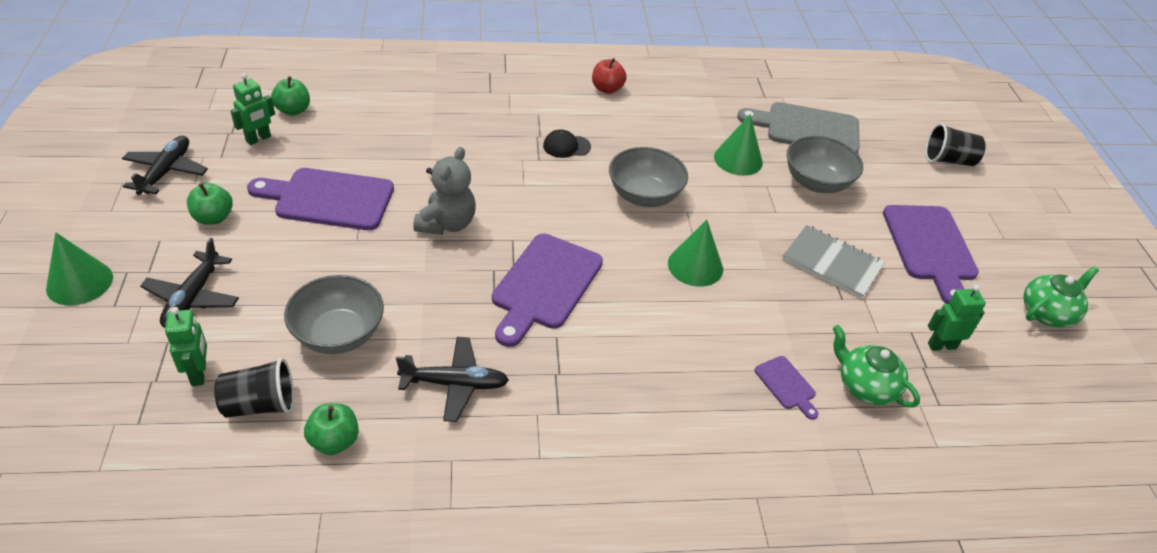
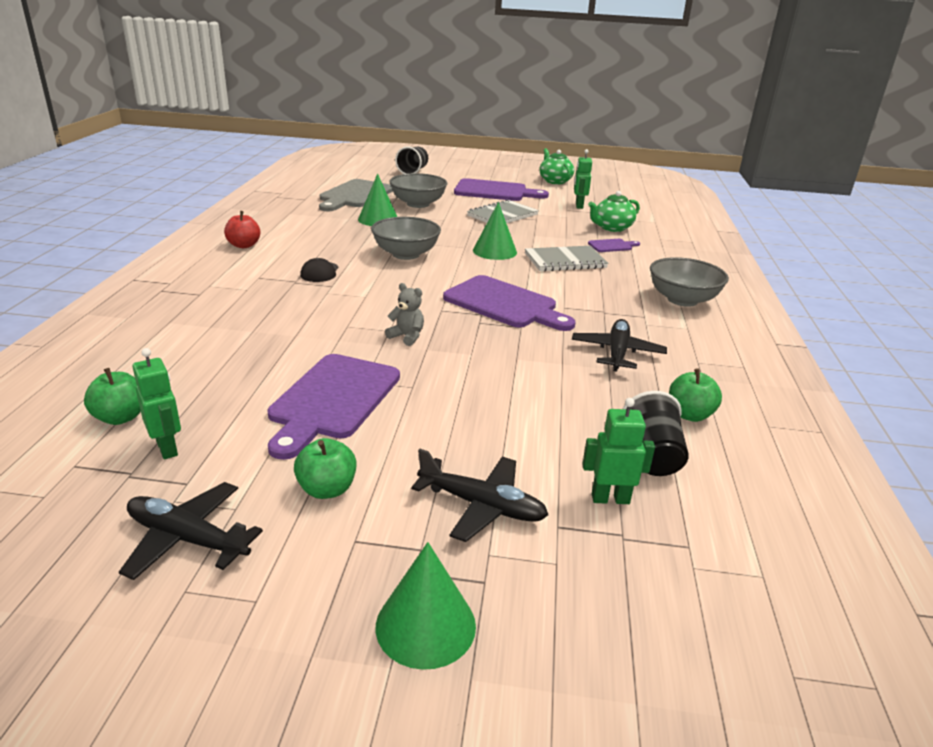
camera: 75 degrees left, 15 degrees down
(338, 334) = (554, 405): grey bowl -> grey bowl (682, 300)
(447, 224) = (407, 337): grey teddy bear -> grey teddy bear, size x0.59
(699, 334) = (565, 261): none -> grey notebook

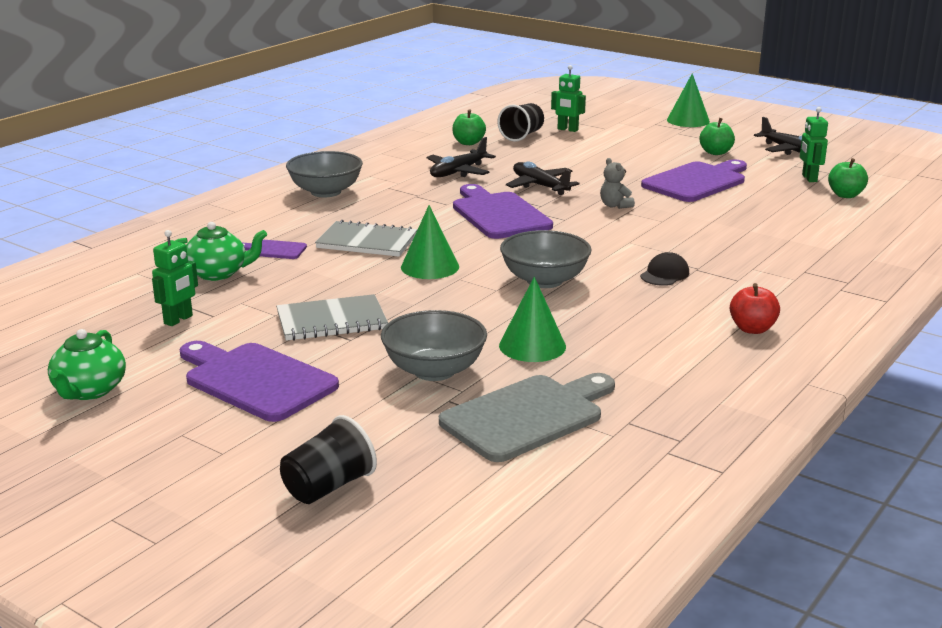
camera: 150 degrees left, 5 degrees down
(482, 506) = (636, 137): black plane -> black plane (540, 186)

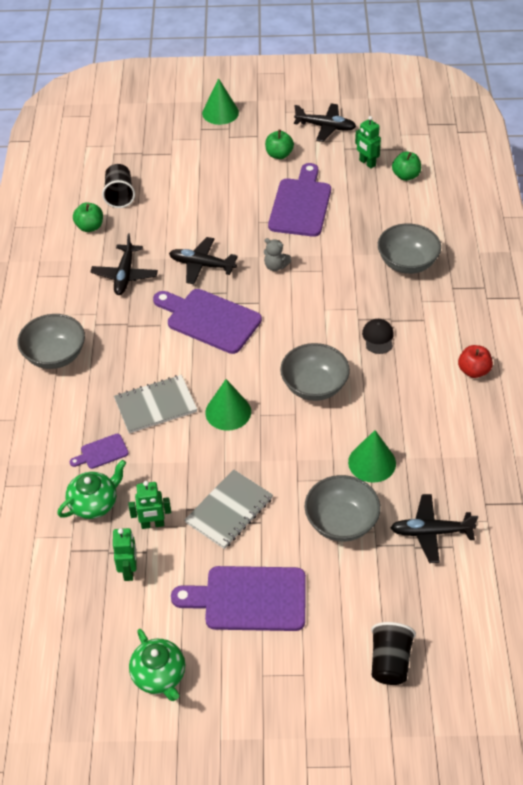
camera: 35 degrees left, 25 degrees up
(527, 416) = (430, 532): grey cutting board -> black plane
(567, 129) = (145, 169): green robot -> green robot (152, 524)
(770, 242) = (407, 263): none -> grey bowl

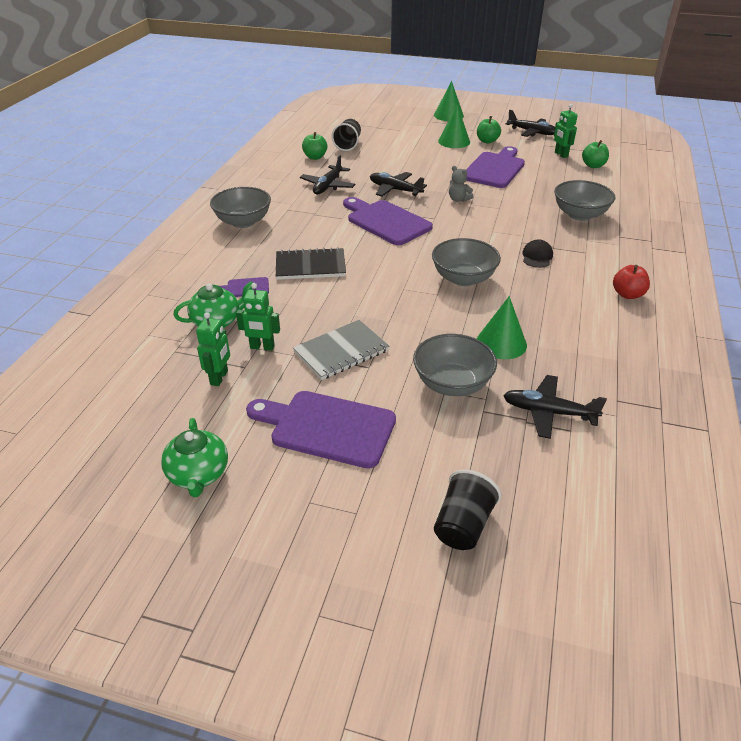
camera: 15 degrees right, 10 degrees down
(155, 406) = (310, 266): grey notebook -> black notebook
(228, 412) = (374, 281): green cone -> green cone (454, 141)

